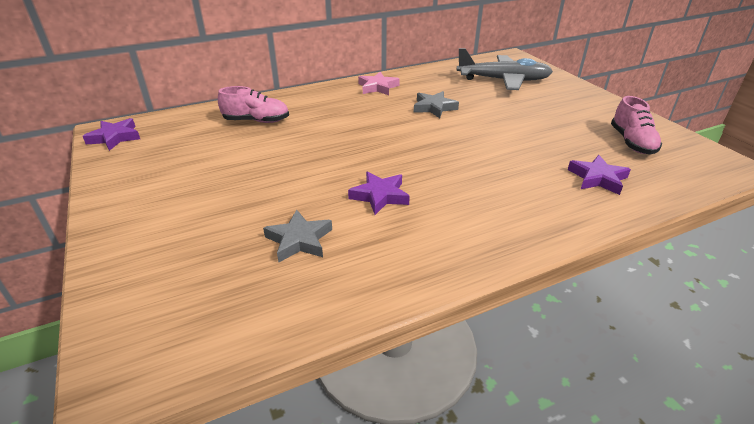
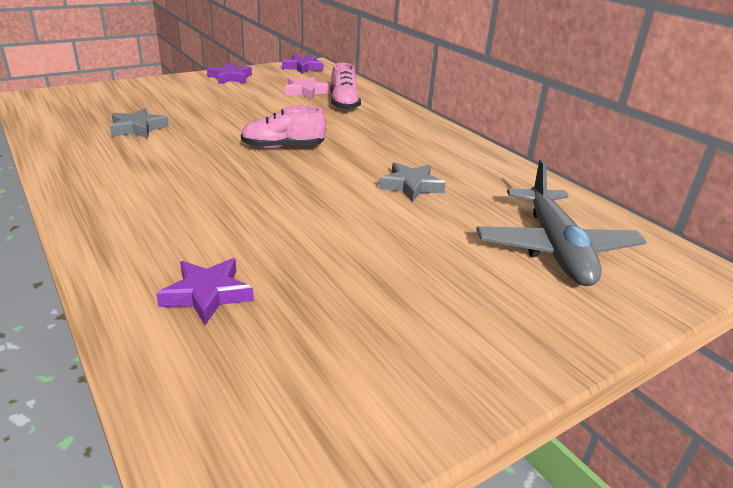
camera: 80 degrees right, 5 degrees down
(378, 87) = (460, 153): pink star -> pink star (306, 91)
(380, 196) = (195, 155): purple star -> purple star (230, 78)
(632, 142) = (331, 360): pink shoe -> pink shoe (283, 147)

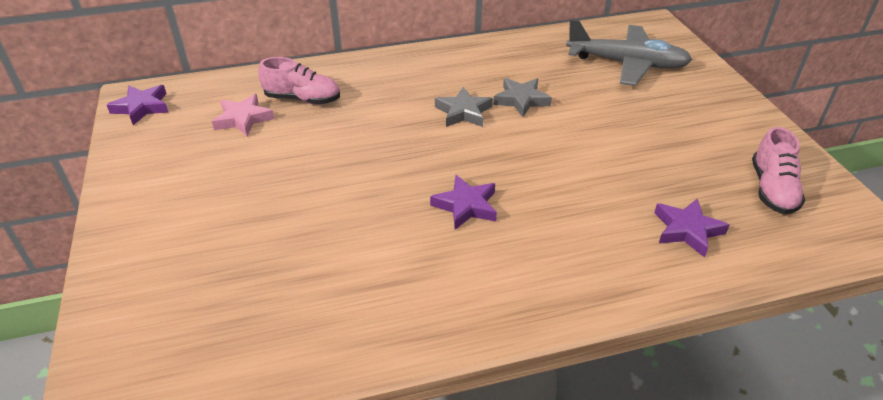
camera: 70 degrees left, 10 degrees up
(138, 128) = (309, 271): grey star -> grey star (463, 112)
(230, 78) = (143, 175): purple star -> purple star (466, 206)
(283, 147) = (414, 159): pink shoe -> pink shoe (772, 189)

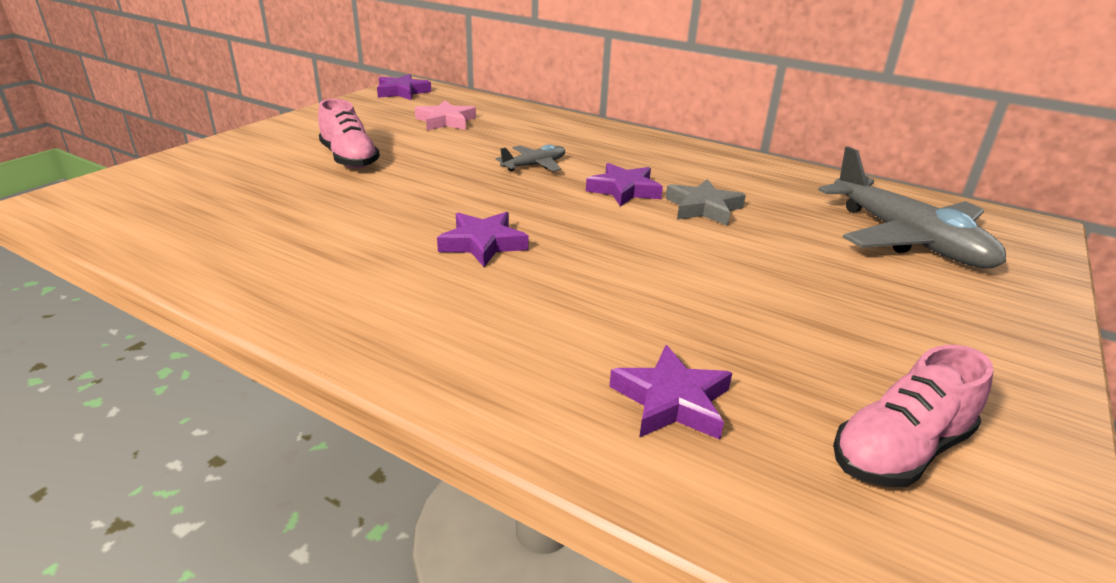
camera: 45 degrees right, 10 degrees down
(302, 99) = (509, 128): pink shoe -> pink shoe (349, 159)
(381, 124) = (534, 165): none -> grey plane
(463, 112) = (624, 190): grey star -> purple star

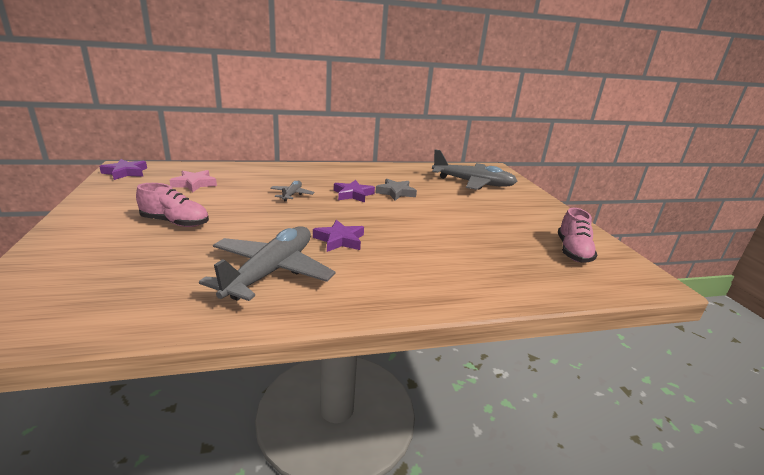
camera: 45 degrees left, 5 degrees down
(335, 248) = (271, 272): none -> grey plane
(672, 401) = (507, 267): purple star -> none

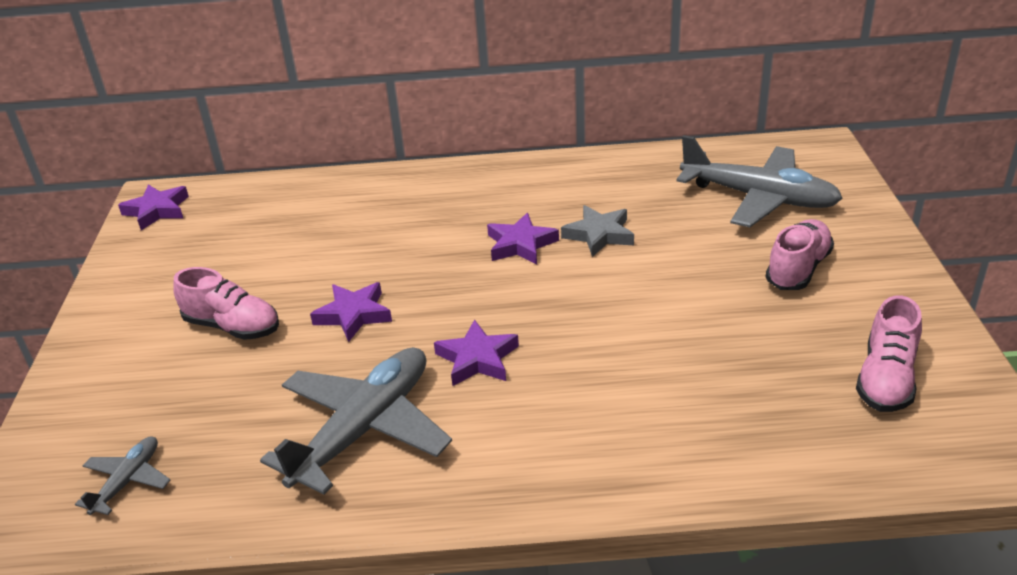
camera: 15 degrees right, 10 degrees up
(194, 184) = (261, 232): pink star -> none
(257, 219) = (354, 315): none -> purple star
(292, 195) = (415, 251): grey plane -> grey plane (128, 481)
(505, 208) = (798, 269): none -> pink shoe

